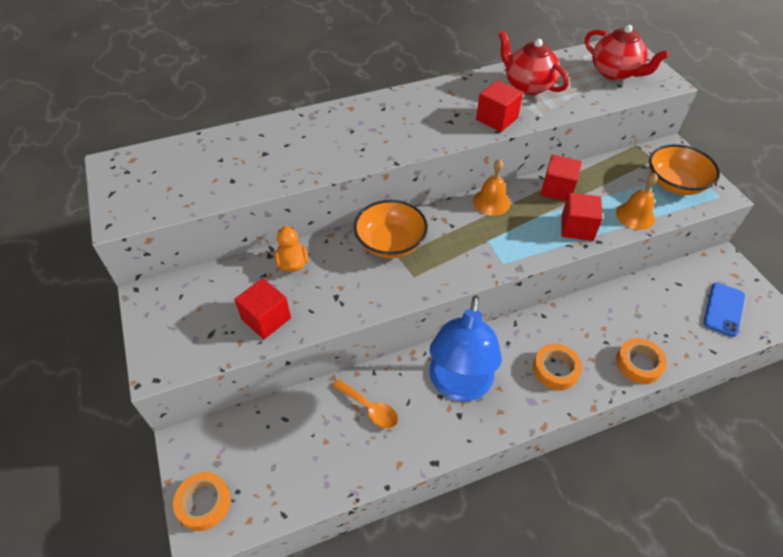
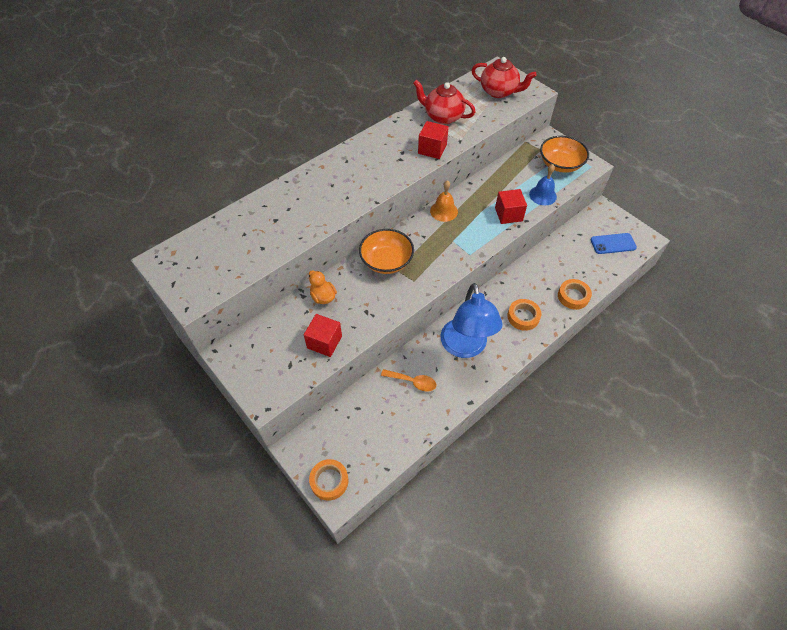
camera: 20 degrees left, 5 degrees up
(557, 189) = (485, 189): red cube -> none
(635, 215) = (542, 195): orange bell -> blue bell
(724, 309) = (613, 244): blue phone -> blue phone turned 75 degrees clockwise

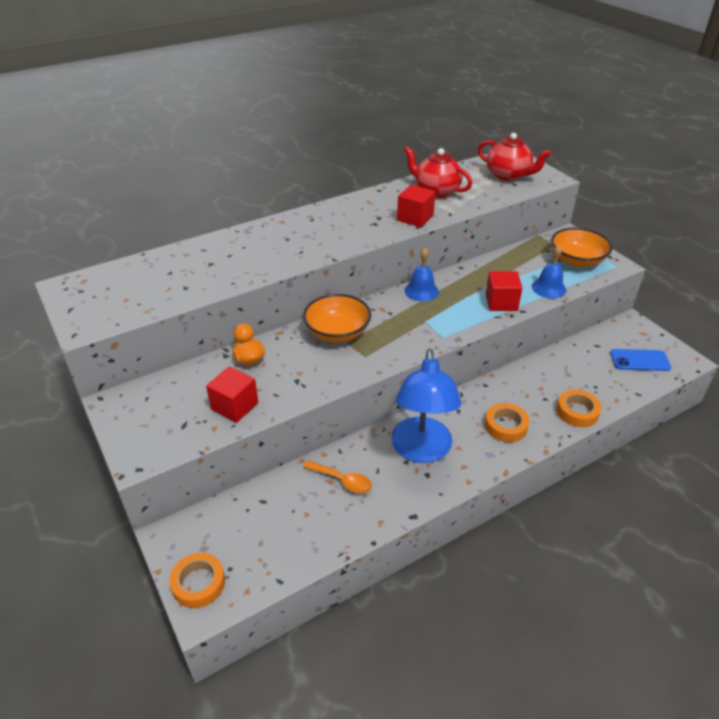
camera: 10 degrees right, 15 degrees down
(444, 211) = (421, 291): orange bell -> blue bell

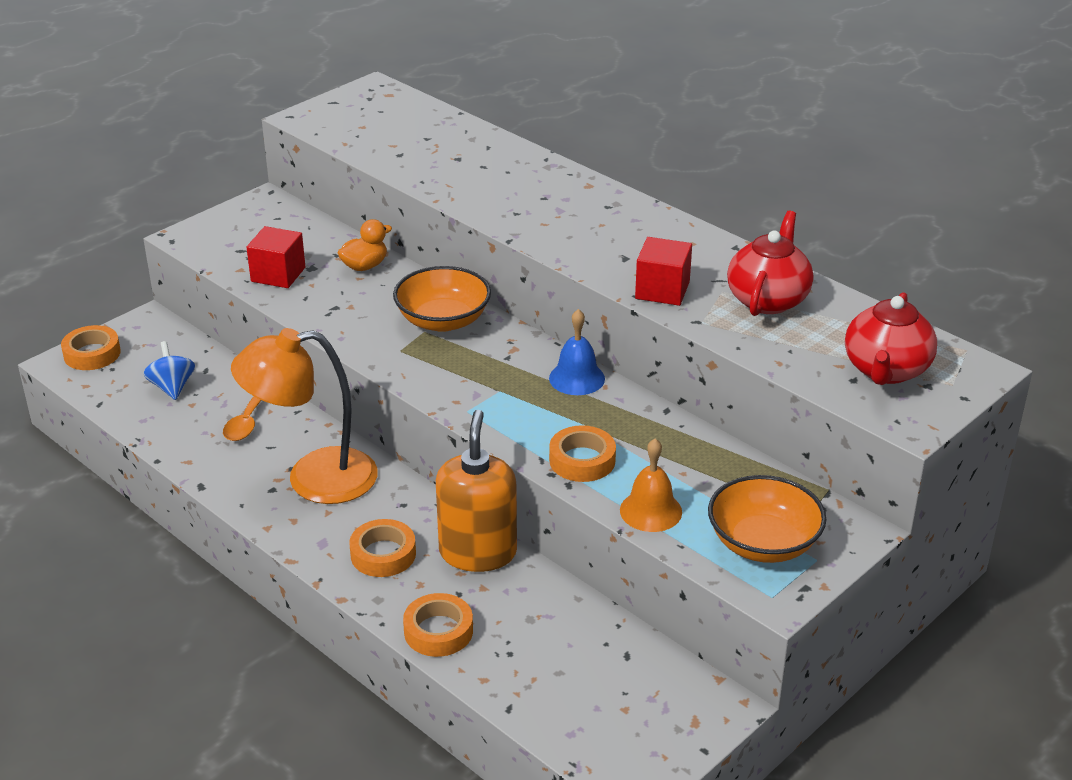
camera: 75 degrees right, 5 degrees down
(277, 525) = (172, 387): none -> blue spinning top
(421, 451) = (313, 479): blue lamp -> orange lamp
(501, 302) = (582, 460): red cube -> orange tape
(509, 385) = (478, 552): none -> orange soap dispenser
(549, 288) = (651, 511): blue bell -> orange bell
(639, 360) = (605, 713): blue phone -> none

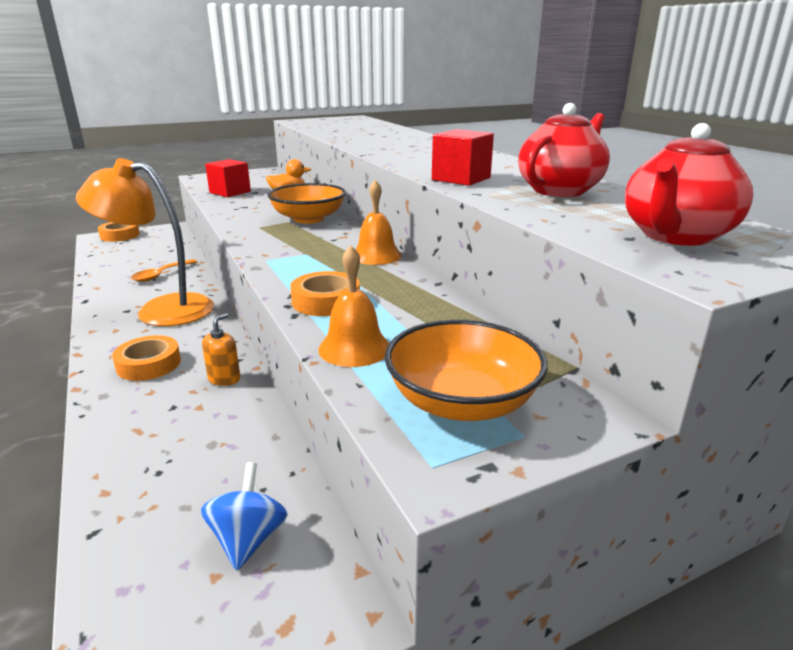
camera: 20 degrees right, 10 degrees down
(172, 387) = (141, 254): blue spinning top -> blue spinning top (248, 539)
(438, 631) = (118, 434): orange tape -> none
(478, 552) = (224, 379): orange soap dispenser -> orange soap dispenser, size x0.45
(577, 378) = (376, 255): blue bell -> orange bell

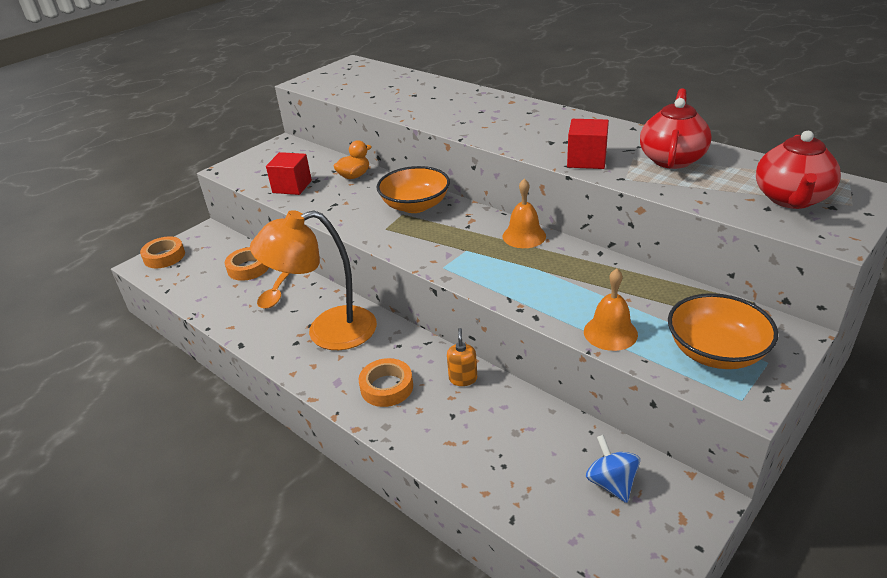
camera: 20 degrees left, 10 degrees up
(326, 301) = (542, 296): orange tape -> orange tape (248, 268)

